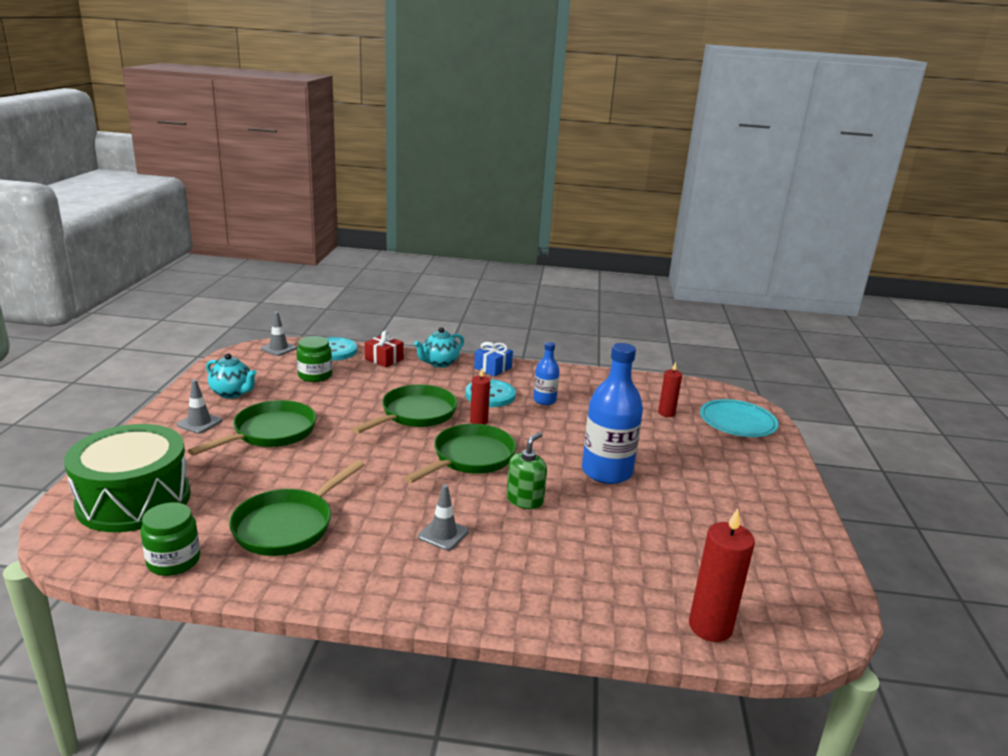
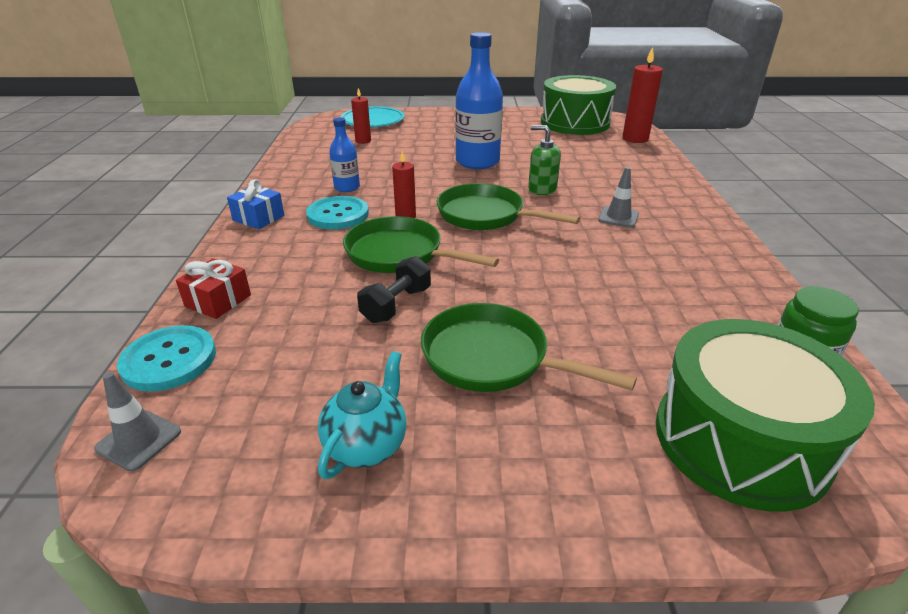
camera: 95 degrees left, 10 degrees up
(199, 423) = (494, 451): grey traffic cone -> none
(288, 525) = (677, 295): green pan -> none
(315, 375) = (283, 359): green jar -> none
(348, 408) = (396, 305): none -> black dumbbell
(439, 363) = (239, 254): turquoise teapot -> none
(777, 580) = (575, 123): none -> green drum

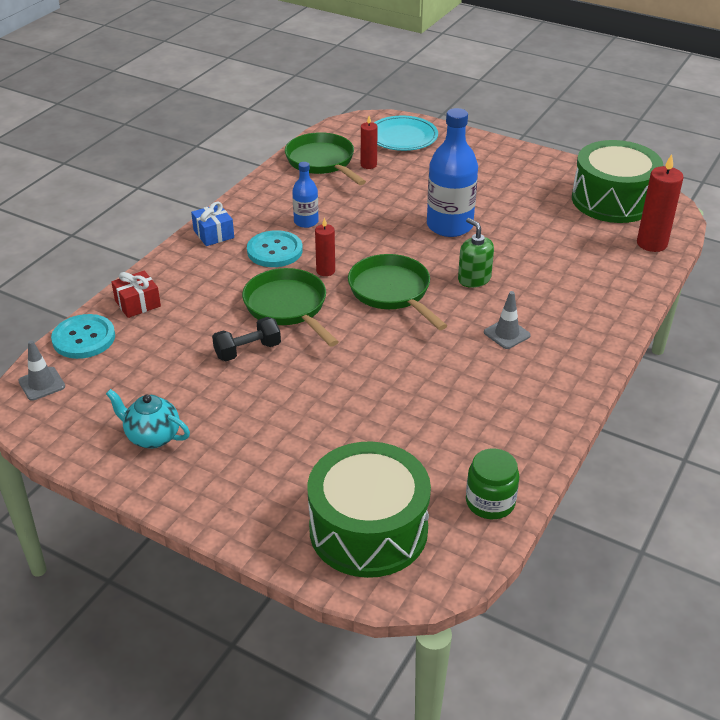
camera: 30 degrees right, 5 degrees up
(367, 445) = (152, 437): turquoise teapot -> turquoise teapot turned 120 degrees counterclockwise
(492, 358) = (273, 415): green pan -> green pan (322, 162)

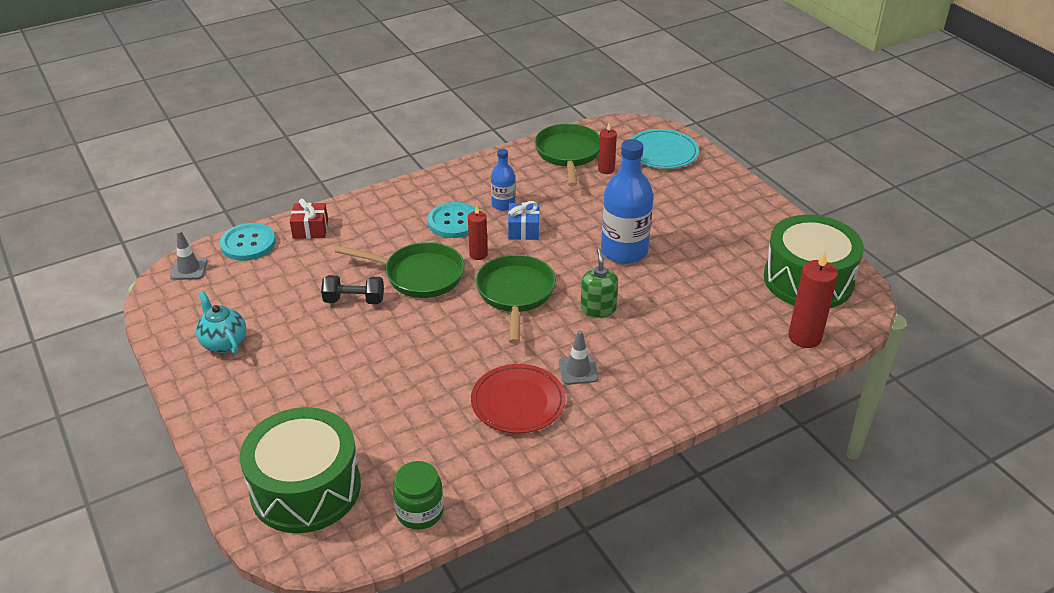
camera: 30 degrees right, 0 degrees up
(213, 234) = (419, 190): blue gift -> blue gift (523, 230)
(288, 307) = (419, 275): green pan -> green pan turned 105 degrees clockwise
(483, 378) = (518, 402): none -> red plate

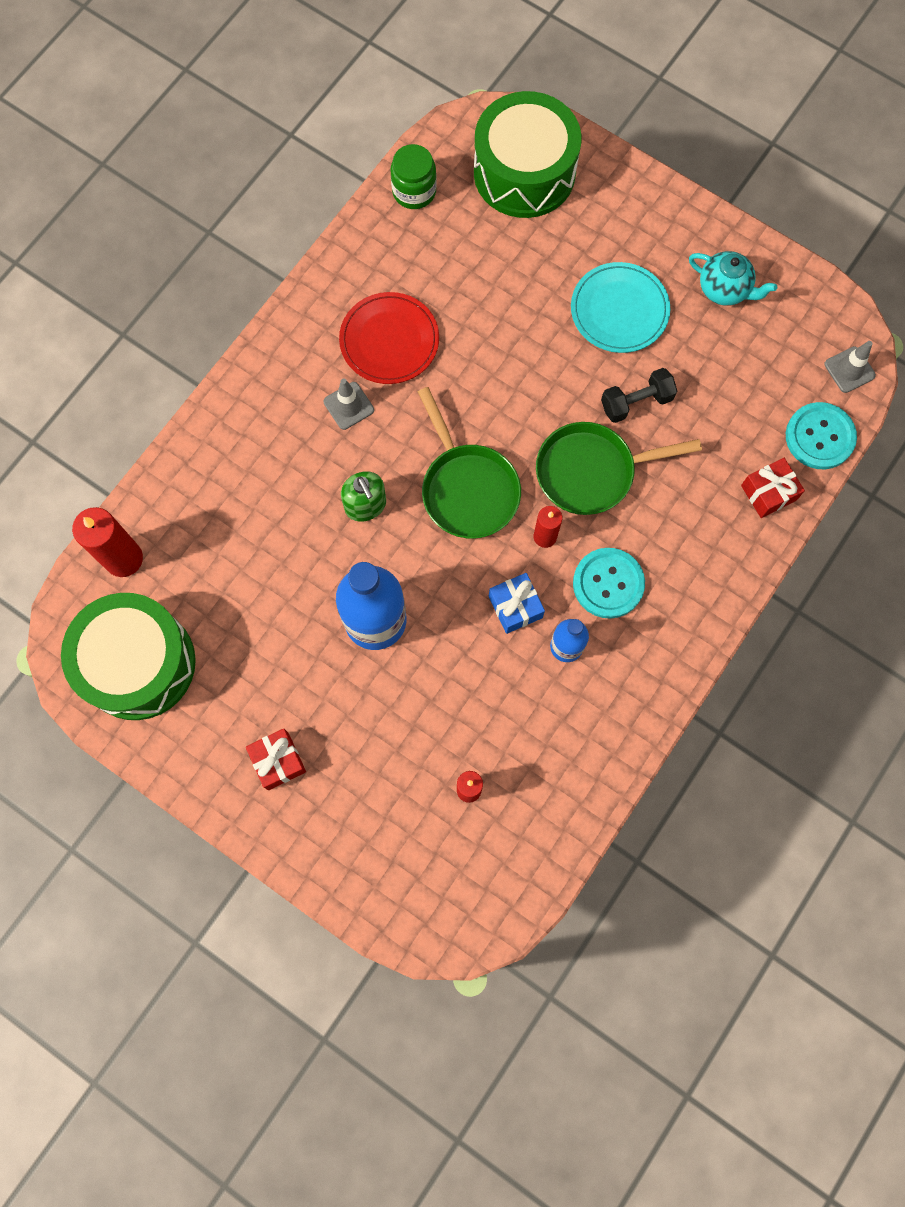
camera: 155 degrees right, 35 degrees up
(568, 154) = (537, 805): green pan -> none
(662, 152) = (407, 873): turquoise plate -> turquoise plate (619, 310)
(723, 211) = (278, 761): none -> red gift

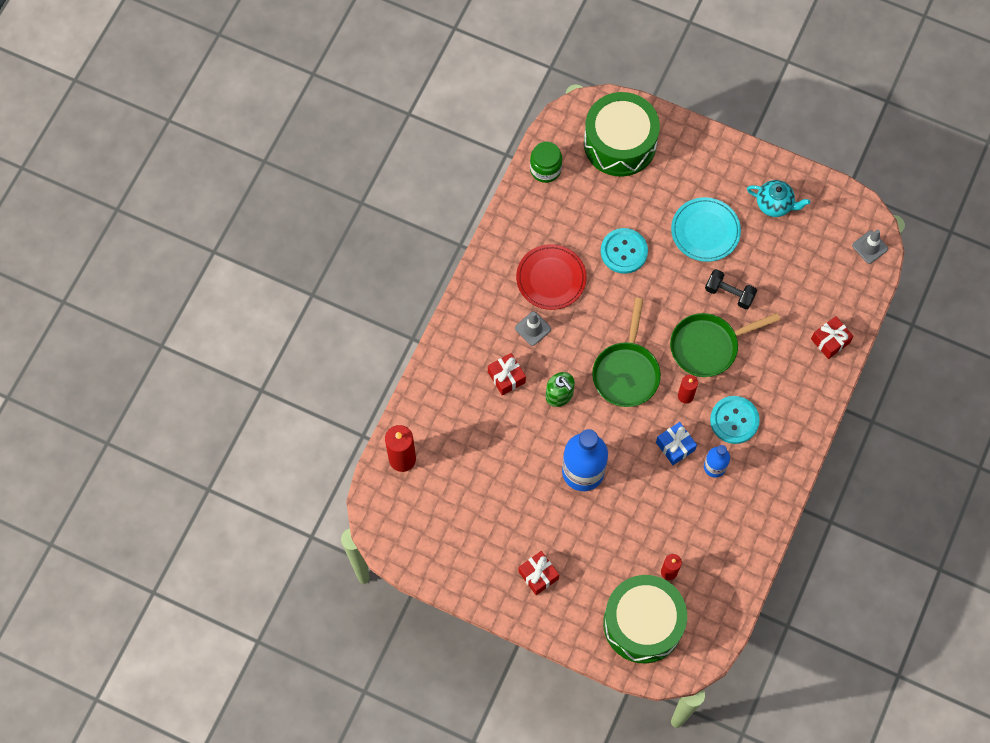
camera: 10 degrees left, 5 degrees down
(138, 663) = (429, 527): green drum -> green drum (643, 623)
(296, 468) = (506, 377): none -> red gift
(467, 489) = (626, 372): green pan -> green pan turned 45 degrees clockwise
(636, 402) = (729, 293): black dumbbell -> black dumbbell turned 60 degrees clockwise
(819, 437) = (858, 297): turquoise button -> turquoise button (624, 251)

